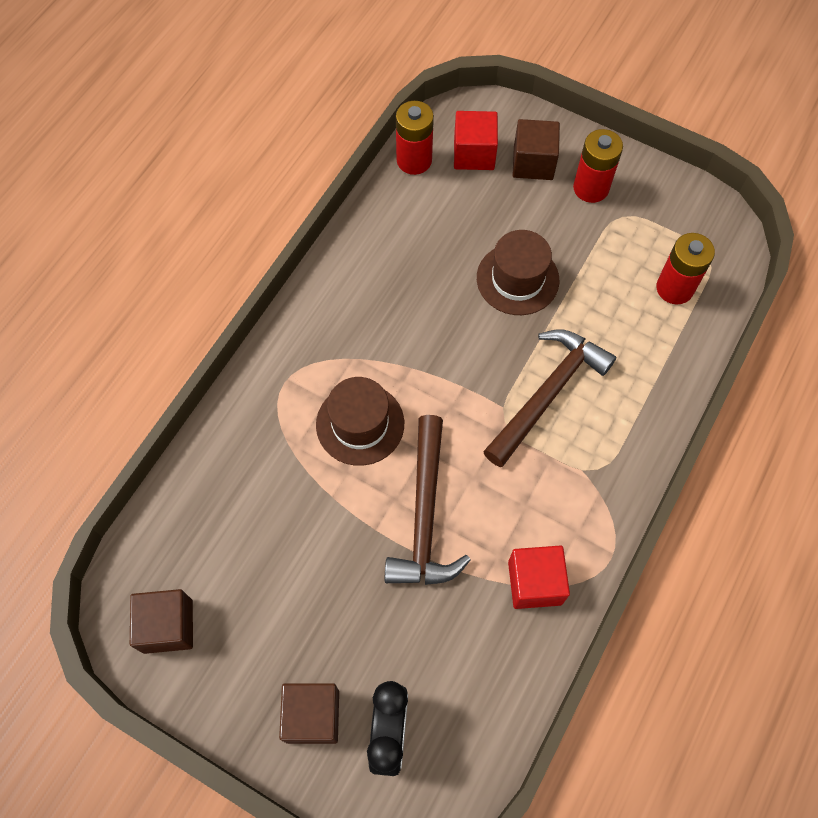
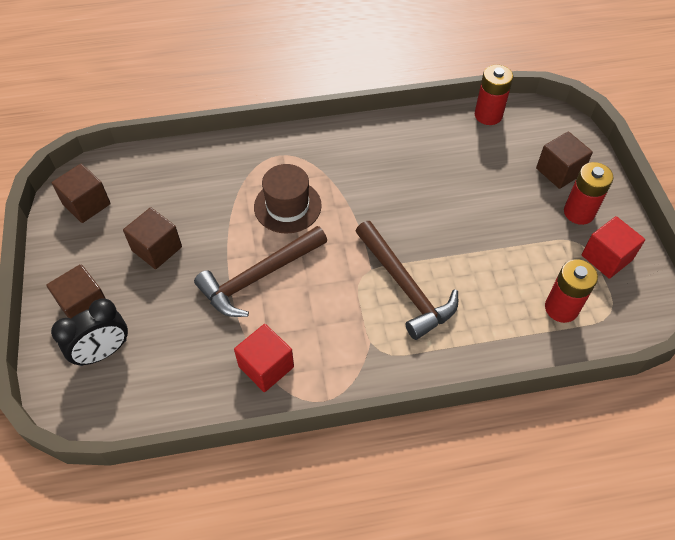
camera: 50 degrees right, 10 degrees down
(300, 591) = (157, 249): none -> brown cube
(474, 153) = (528, 139): red cube -> red cube (606, 257)
(517, 279) = (467, 218): brown hat -> none
(548, 393) = (405, 287): brown hammer -> brown hammer turned 60 degrees clockwise

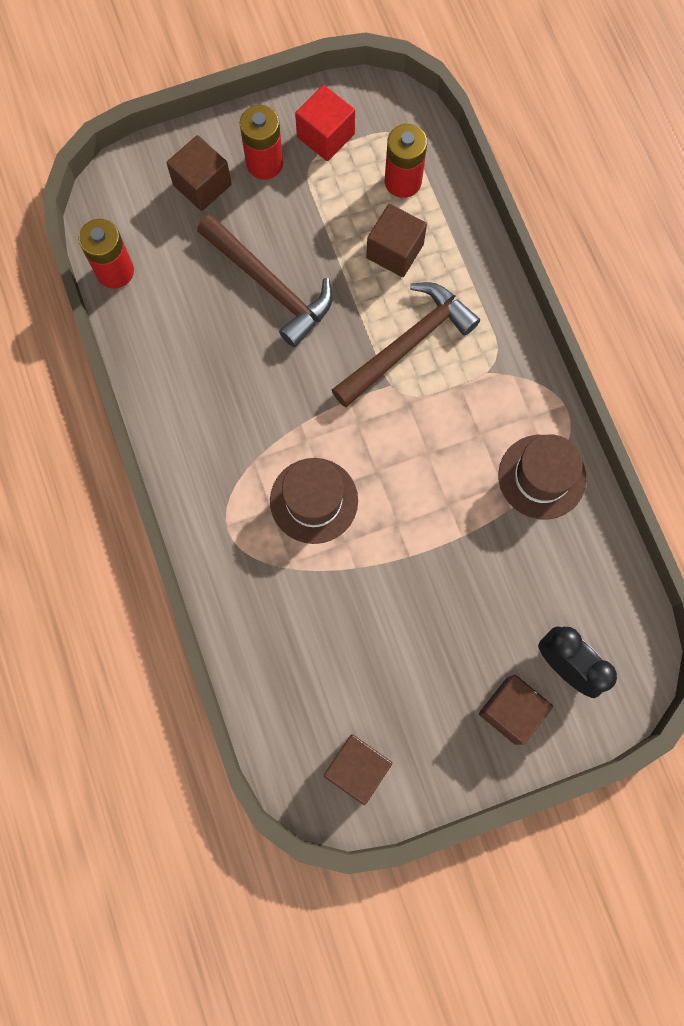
camera: 100 degrees left, 20 degrees up
(157, 249) = (411, 648): brown cube -> brown cube (395, 251)
(258, 277) = (427, 512): brown hammer -> brown hammer (270, 286)
(266, 366) = (542, 477): red cube -> brown hat

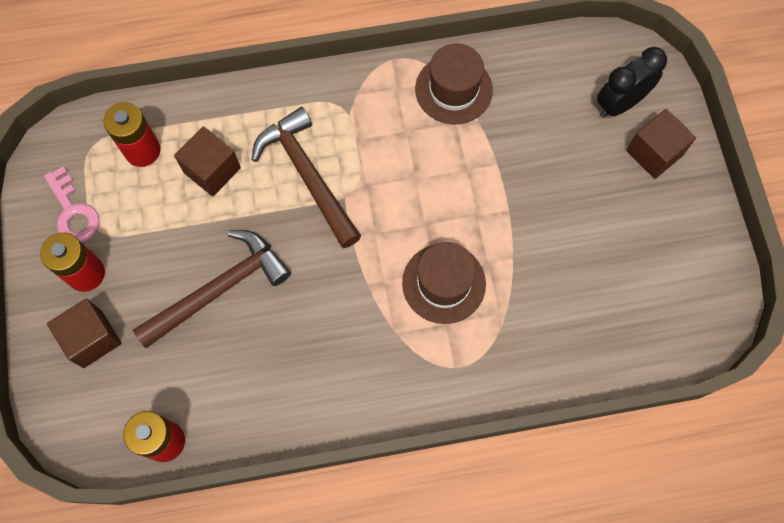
camera: 80 degrees left, 5 degrees down
(325, 136) = (73, 211): red cube -> pink key
(357, 768) = (693, 286): brown cube -> none

